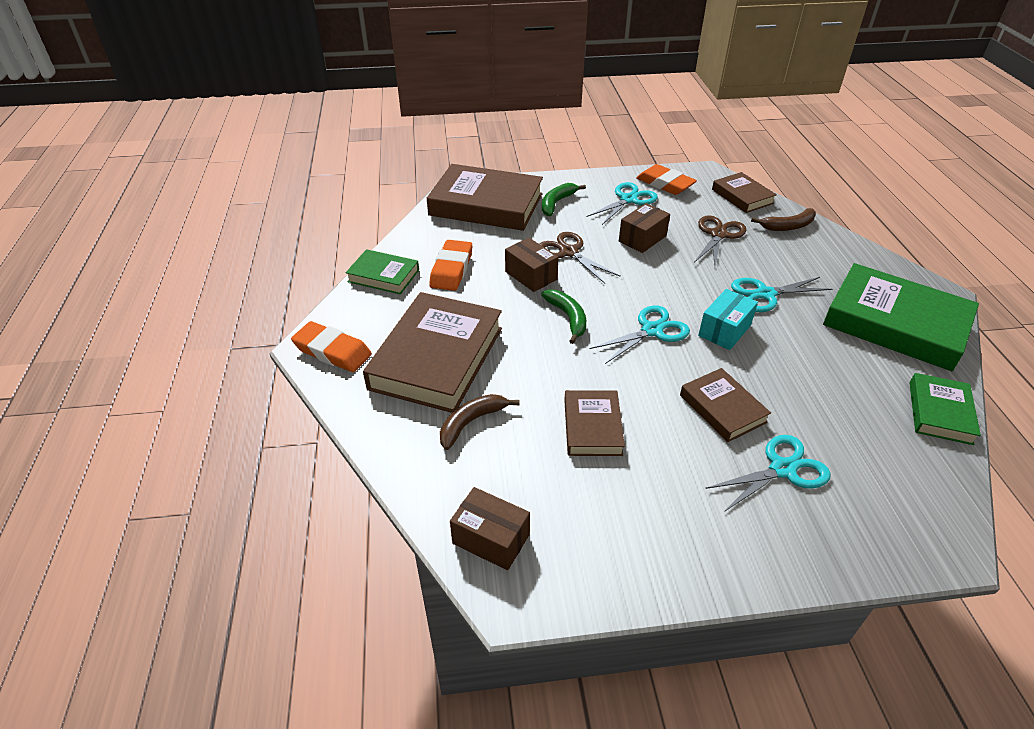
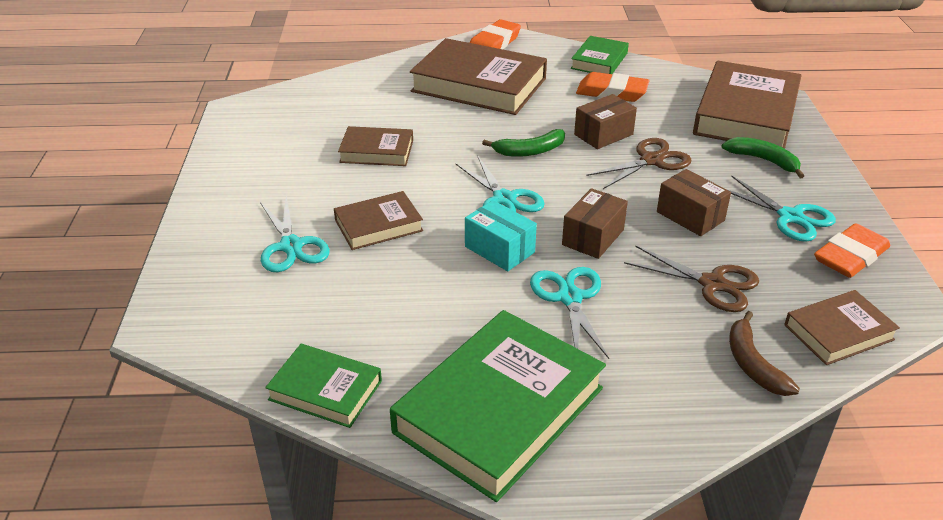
camera: 95 degrees right, 5 degrees down
(471, 422) = (398, 98): brown banana -> none
(491, 539) = (285, 103): brown box -> brown box (593, 237)

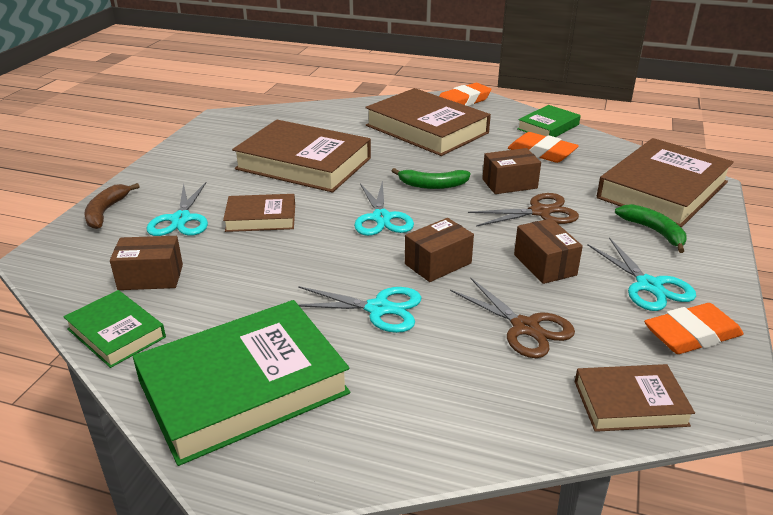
camera: 20 degrees right, 5 degrees down
(312, 320) = (151, 277): none -> brown box
(377, 151) = (304, 163): brown book -> brown book, size x1.90
(499, 249) = (346, 256): turquoise box -> none
(569, 298) = (378, 309): turquoise scissors -> turquoise scissors turned 90 degrees clockwise
(752, 364) = (515, 409): brown banana -> brown banana (106, 212)

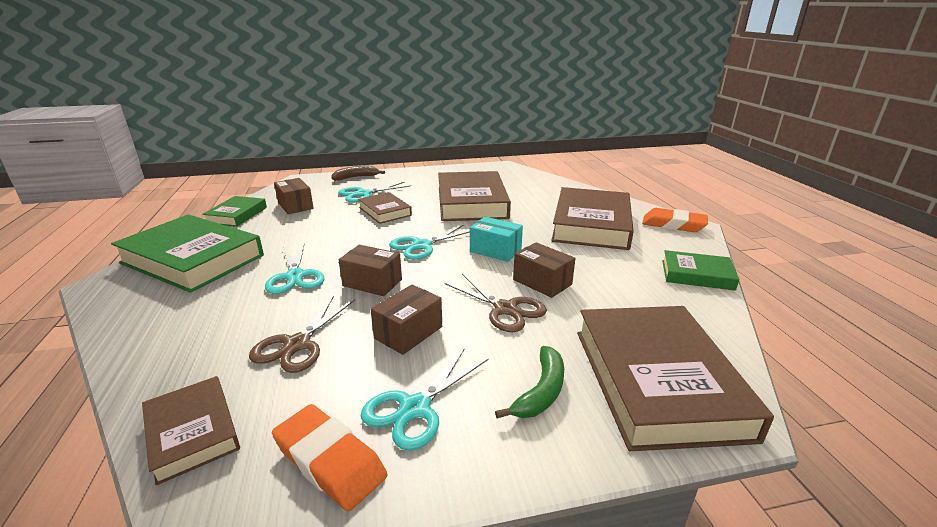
camera: 60 degrees right, 5 degrees down
(432, 185) = (495, 250): green banana -> turquoise box
(542, 152) = (631, 284): orange eraser -> none
(662, 190) = (657, 381): brown book -> brown book turned 75 degrees clockwise

